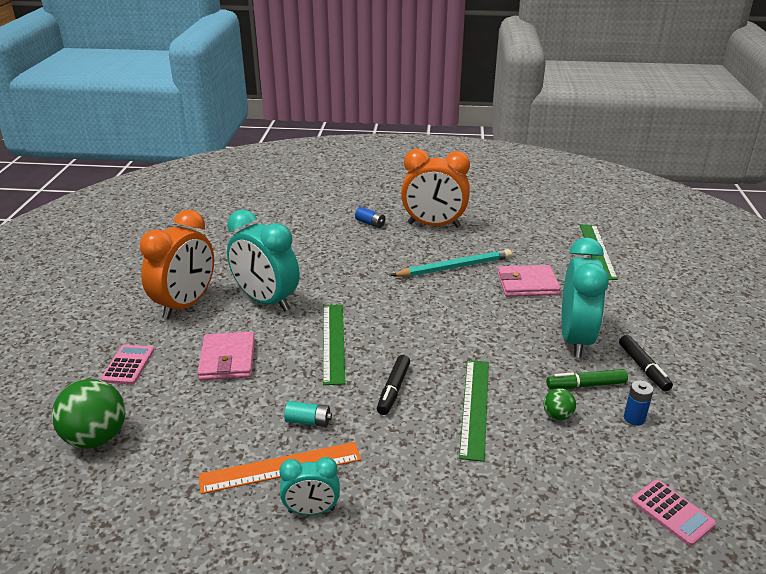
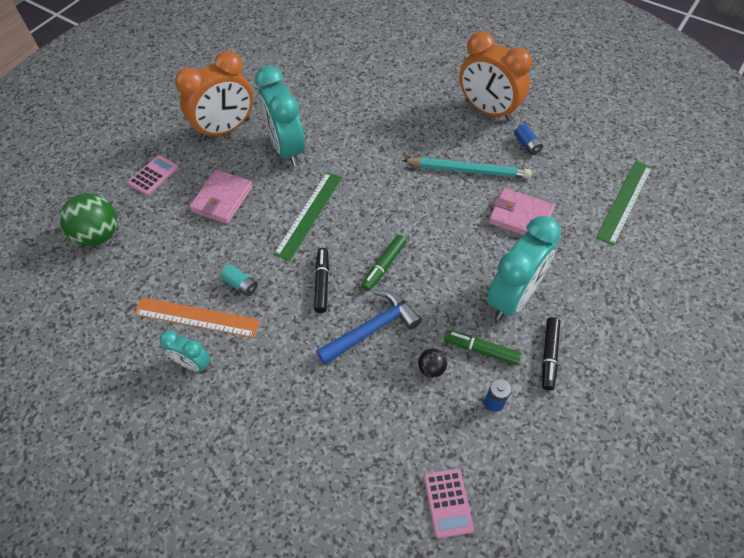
camera: 30 degrees right, 25 degrees up
(370, 223) = (431, 88): blue battery -> blue battery (527, 145)
(393, 390) = (322, 283): black marker -> black marker turned 135 degrees clockwise
(442, 356) = (384, 266): none -> green marker
(475, 407) = (372, 329): green ruler -> blue hammer
(557, 415) = (431, 368): green ball -> black ball

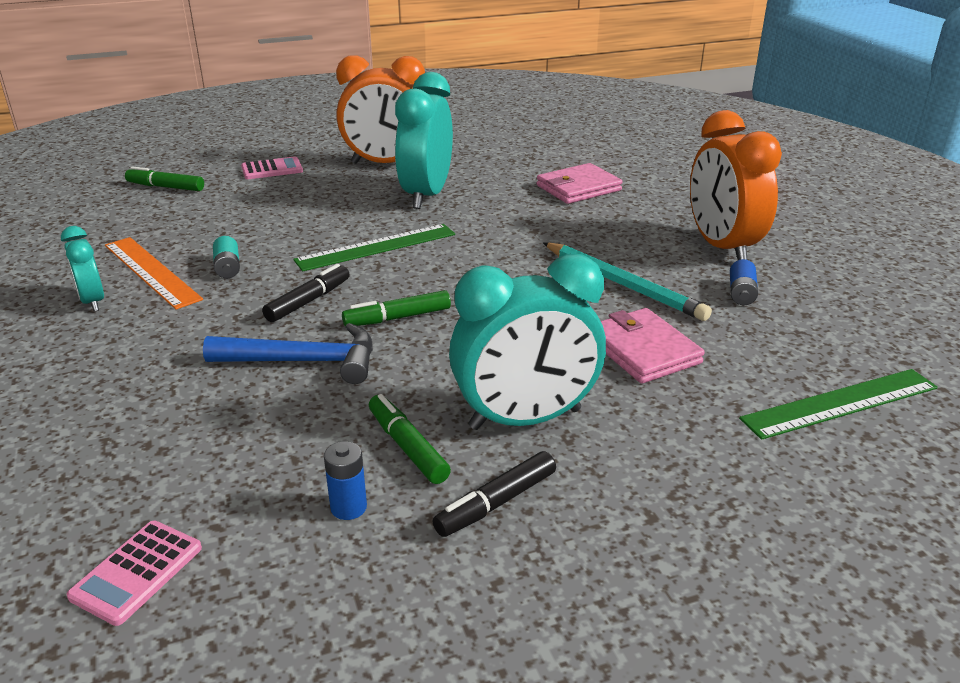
camera: 35 degrees right, 25 degrees down
(99, 235) = (165, 187): green ball -> green marker
(222, 199) = (308, 205): pink wallet -> pink wallet (578, 188)
(431, 368) = (318, 430): black ball -> none

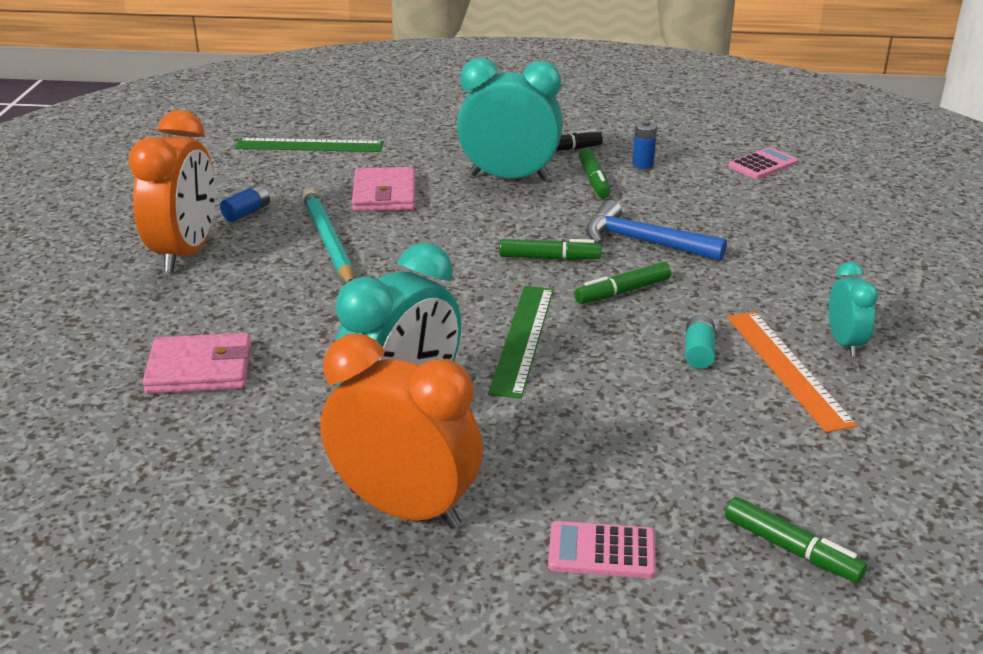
camera: 155 degrees left, 0 degrees up
(308, 301) = (622, 292): black marker -> green marker
(376, 247) = (522, 339): green ruler -> green ruler turned 75 degrees counterclockwise

